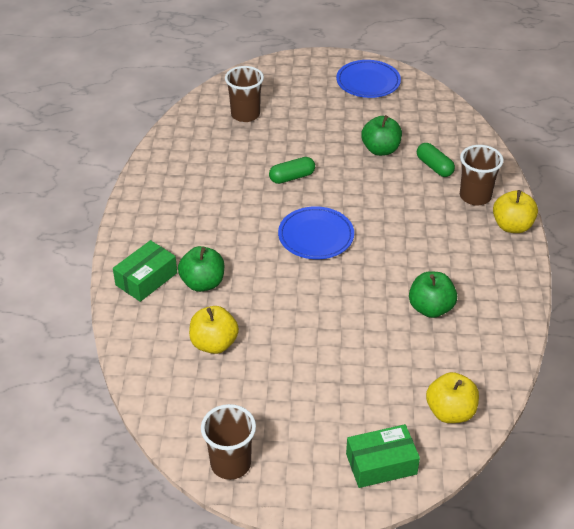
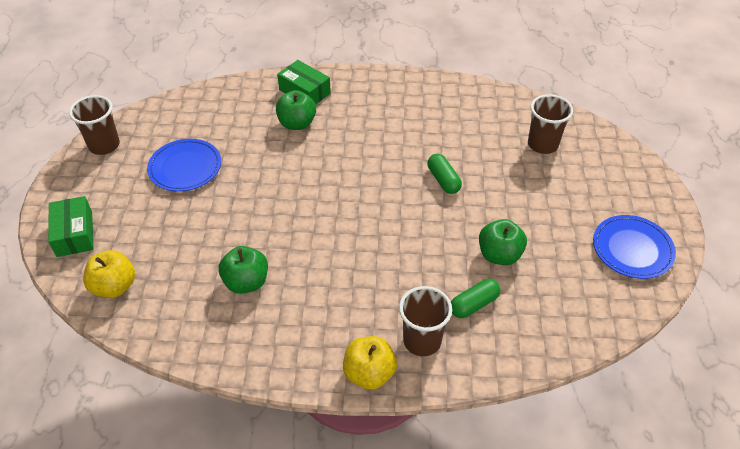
camera: 90 degrees right, 5 degrees up
(214, 344) = (226, 133): yellow apple -> none
(316, 236) = (354, 197): blue plate -> blue plate (185, 168)

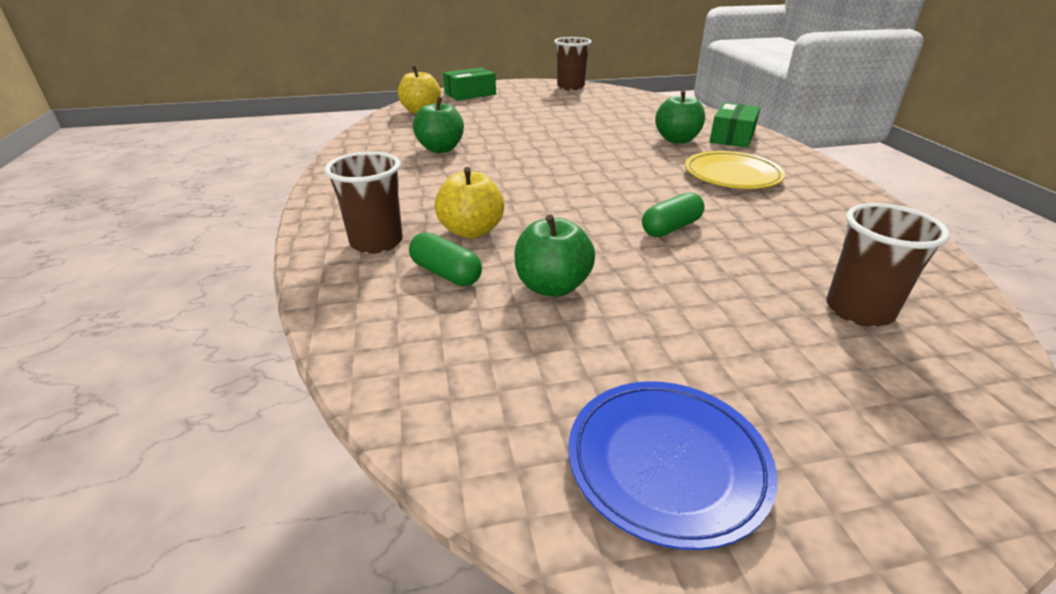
camera: 75 degrees right, 15 degrees down
(185, 168) = (568, 111): blue plate -> none
(369, 373) = (327, 217): yellow apple -> yellow apple (471, 231)
(376, 122) = (732, 175): none -> yellow plate

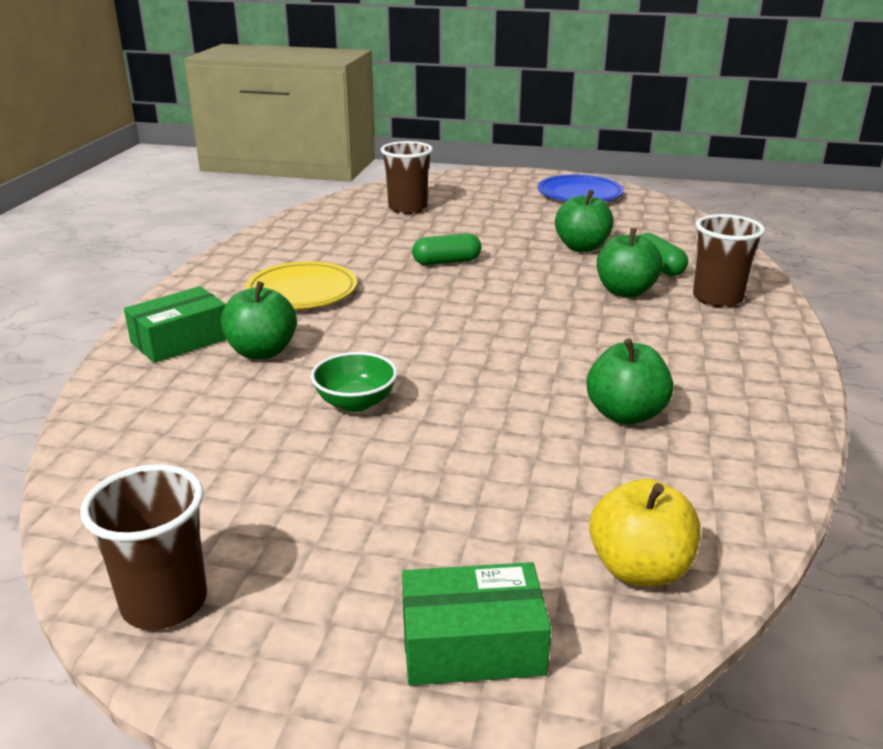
camera: 155 degrees left, 5 degrees down
(471, 231) = (625, 291): yellow apple -> green apple
(588, 130) = (355, 402): none -> green bowl

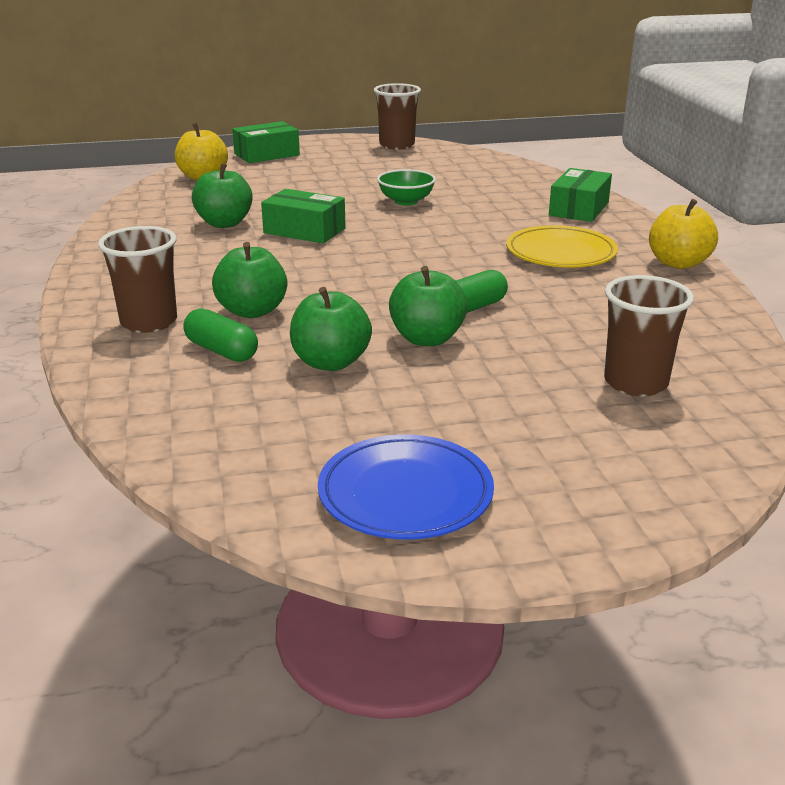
camera: 155 degrees right, 0 degrees up
(227, 264) = (678, 263): none -> yellow apple
(262, 352) = (510, 212): green apple -> green apple (427, 339)
(528, 376) = (304, 231): none -> green box

